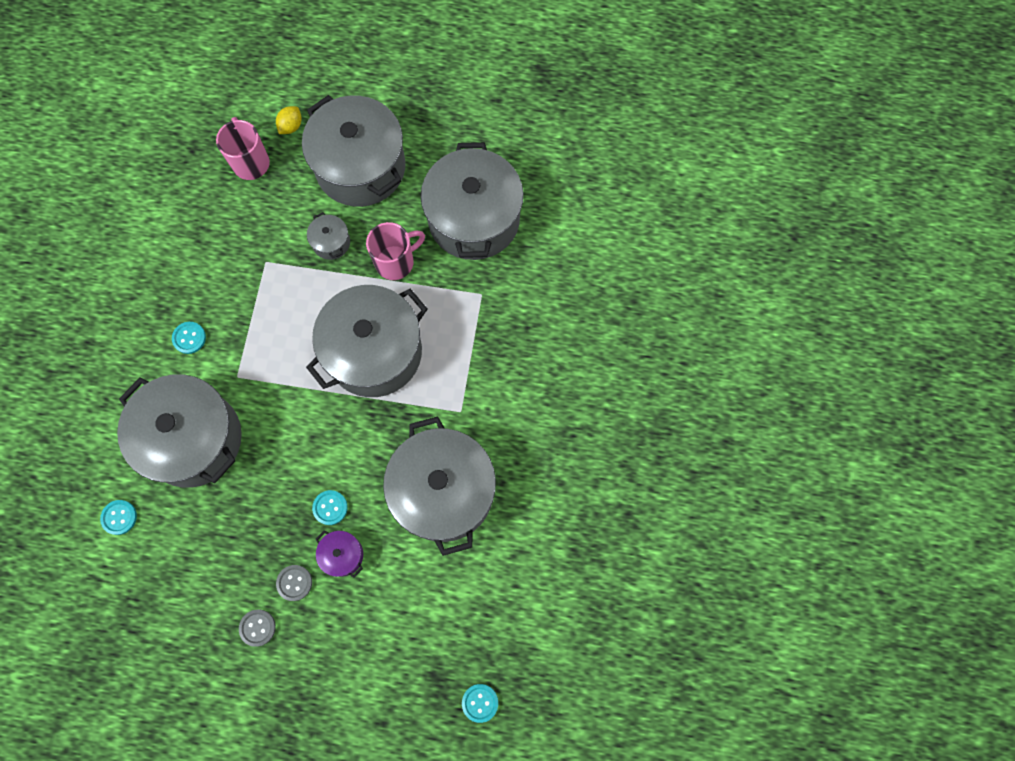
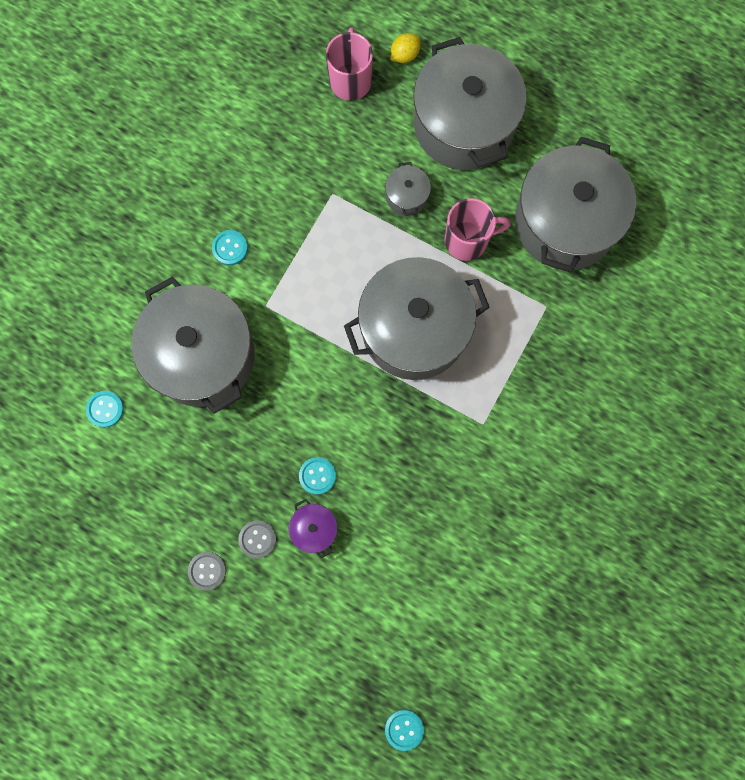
camera: 20 degrees right, 5 degrees up
(443, 491) = (438, 501): grey pot -> none

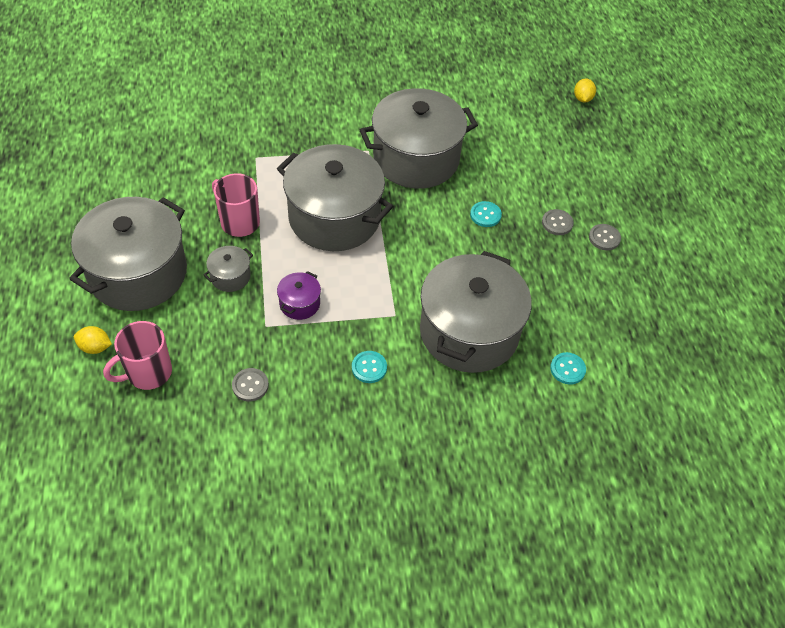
camera: 130 degrees left, 25 degrees down
(282, 148) = (250, 385): none -> grey button
(314, 529) = (519, 198): purple pot -> purple pot (299, 303)
(404, 729) = (582, 99): turquoise button -> yellow lemon
(565, 222) = (180, 176): grey pot -> grey pot (416, 158)

